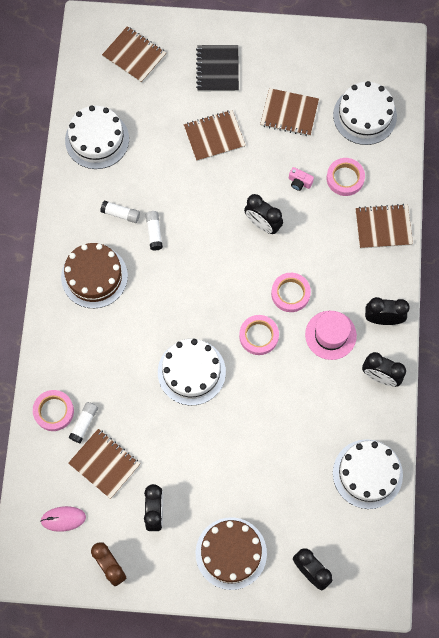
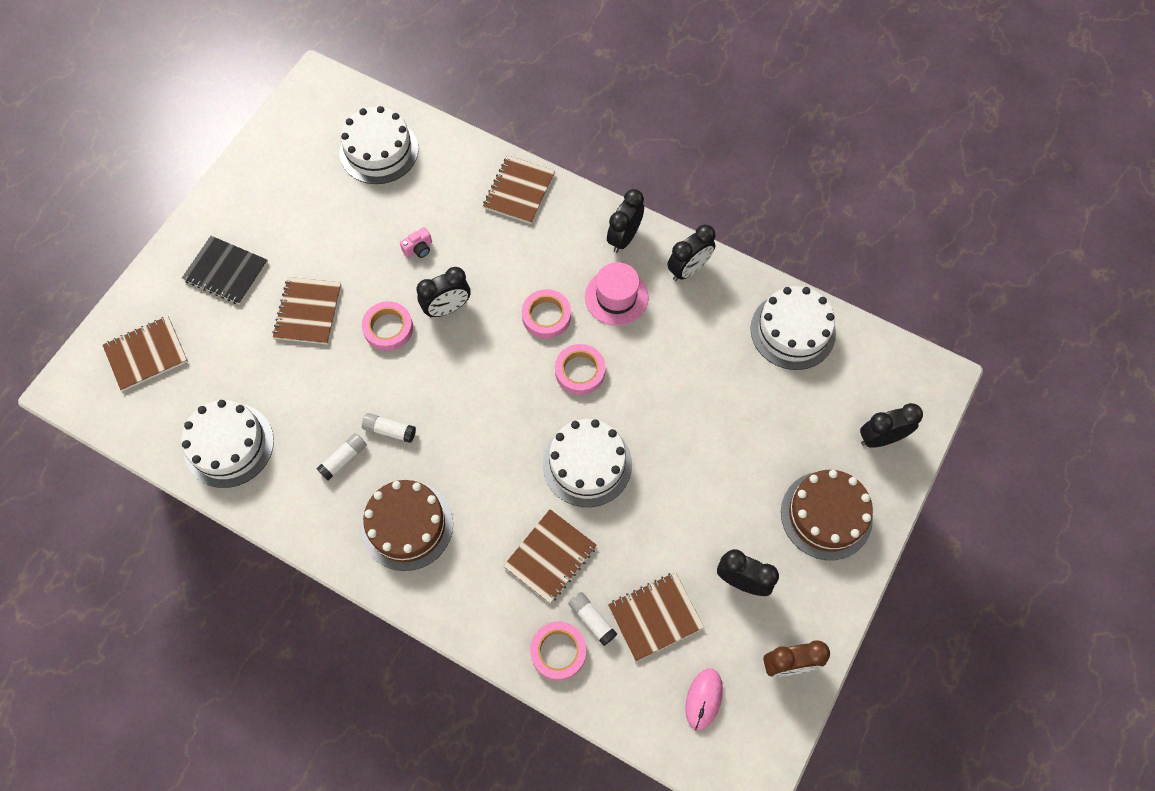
camera: 65 degrees left, 5 degrees down
(289, 113) = (329, 222): brown notebook -> brown notebook (550, 557)
(345, 178) = (441, 202): pink tape -> pink tape (388, 328)

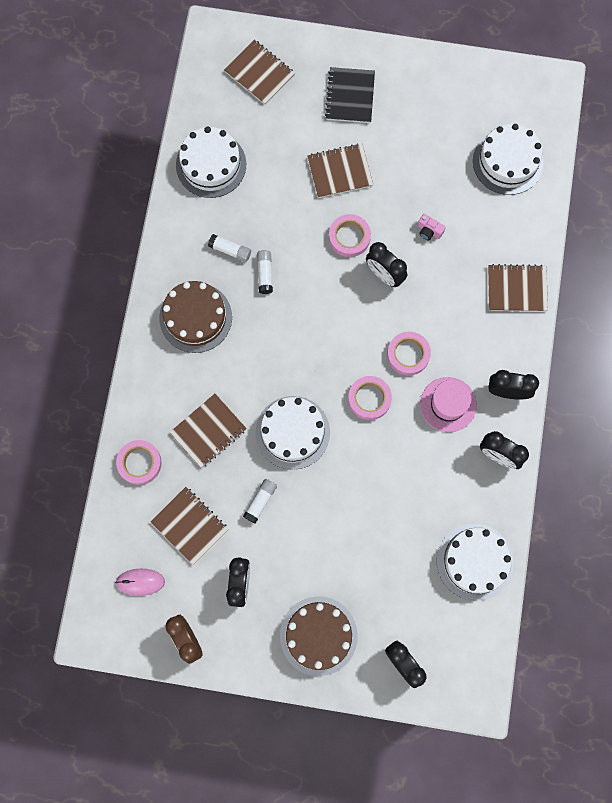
camera: 70 degrees right, 10 degrees up
(550, 557) = (208, 431): brown notebook -> brown notebook turned 60 degrees counterclockwise
(592, 620) = (171, 479): white glue stick -> white glue stick (260, 501)

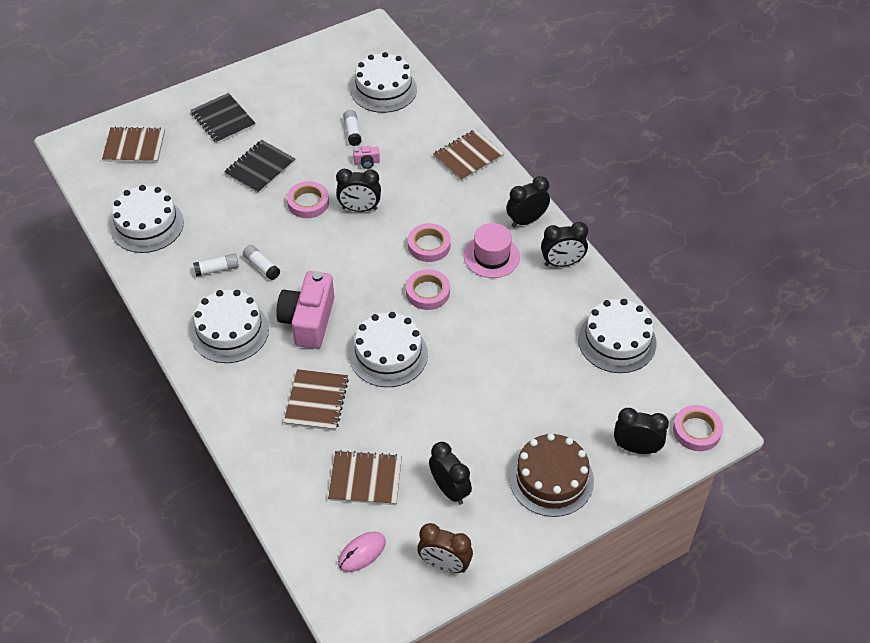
camera: 40 degrees left, 25 degrees down
(139, 463) = (277, 465): pink tape -> pink tape (696, 430)
(195, 317) = (230, 331): brown cake -> white cake
(259, 353) = (308, 321): none -> pink camera
(260, 501) = (409, 420): white glue stick -> white glue stick (352, 132)
(339, 171) = (260, 168): brown notebook -> black notebook

